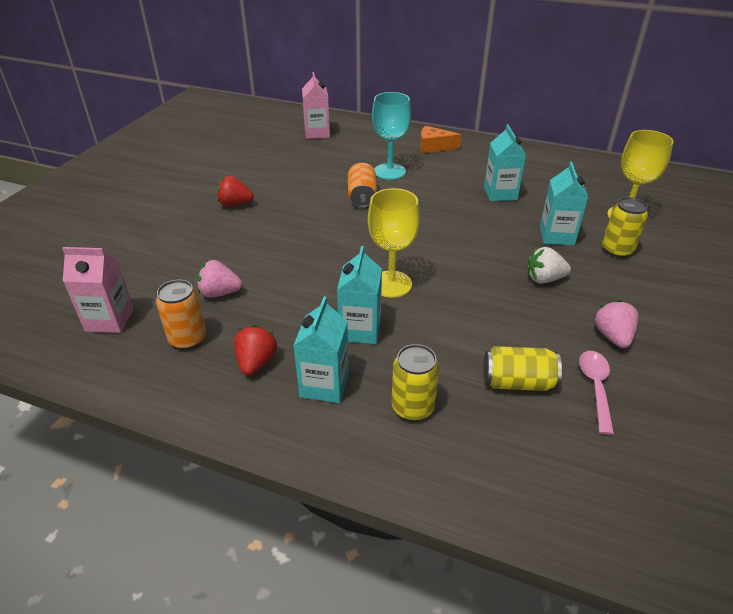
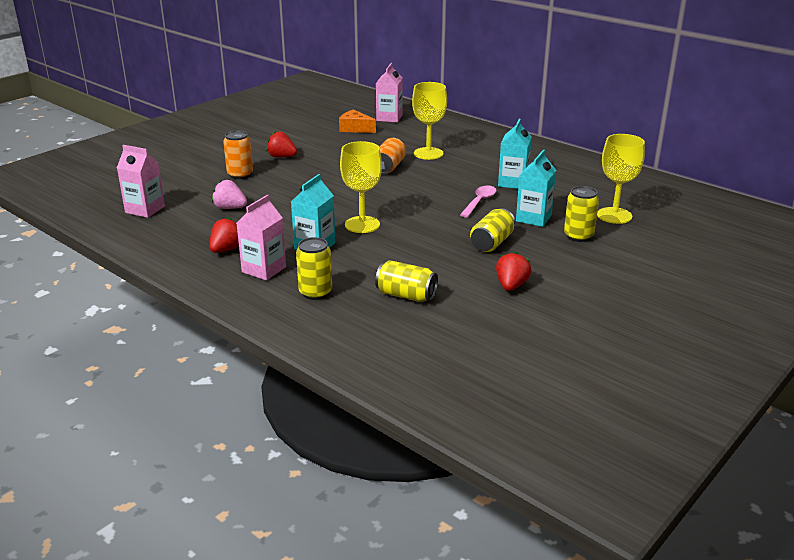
camera: 20 degrees right, 10 degrees down
(188, 339) = (189, 229): orange can -> orange can (240, 175)
(324, 385) = (264, 269): turquoise carton -> pink carton
(389, 171) = (428, 153): turquoise goblet -> yellow goblet
(433, 147) = (485, 141): orange cheese -> orange cheese (355, 129)
(544, 279) = (492, 243): white strawberry -> yellow can
(595, 387) = (464, 310): pink spoon -> pink spoon (479, 202)
(612, 336) = (511, 286): pink strawberry -> red strawberry

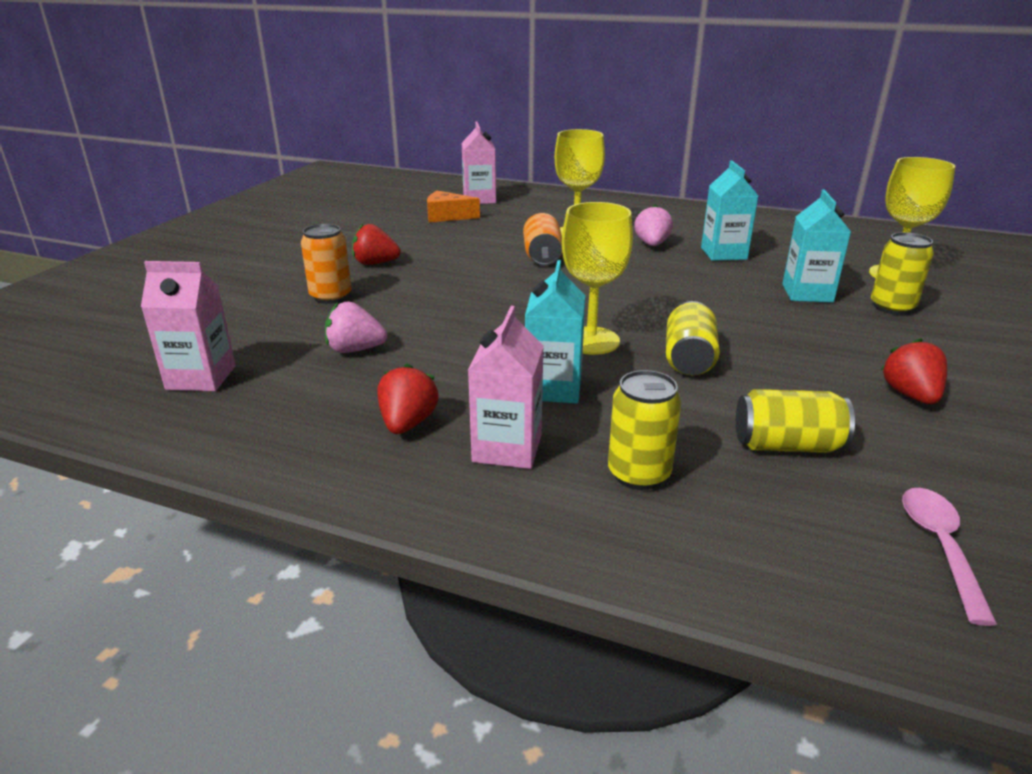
camera: 20 degrees left, 0 degrees up
(471, 169) = (652, 244): none -> pink strawberry
(479, 202) = (713, 283): pink spoon -> pink spoon (940, 547)
(492, 243) = (800, 336): yellow can -> yellow can (689, 359)

